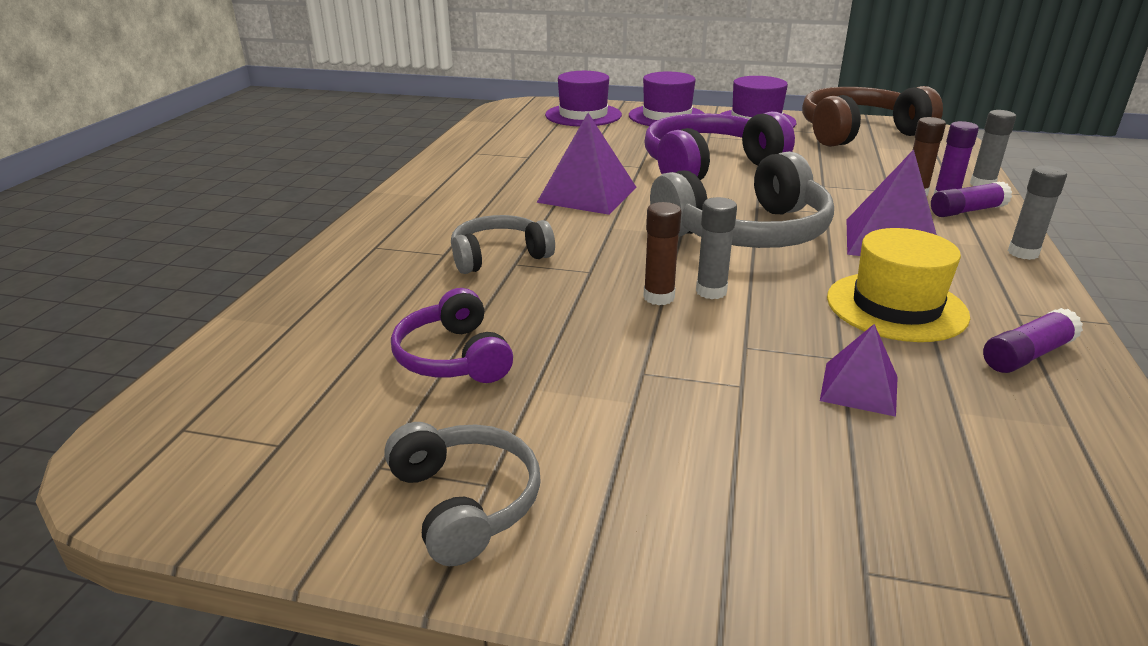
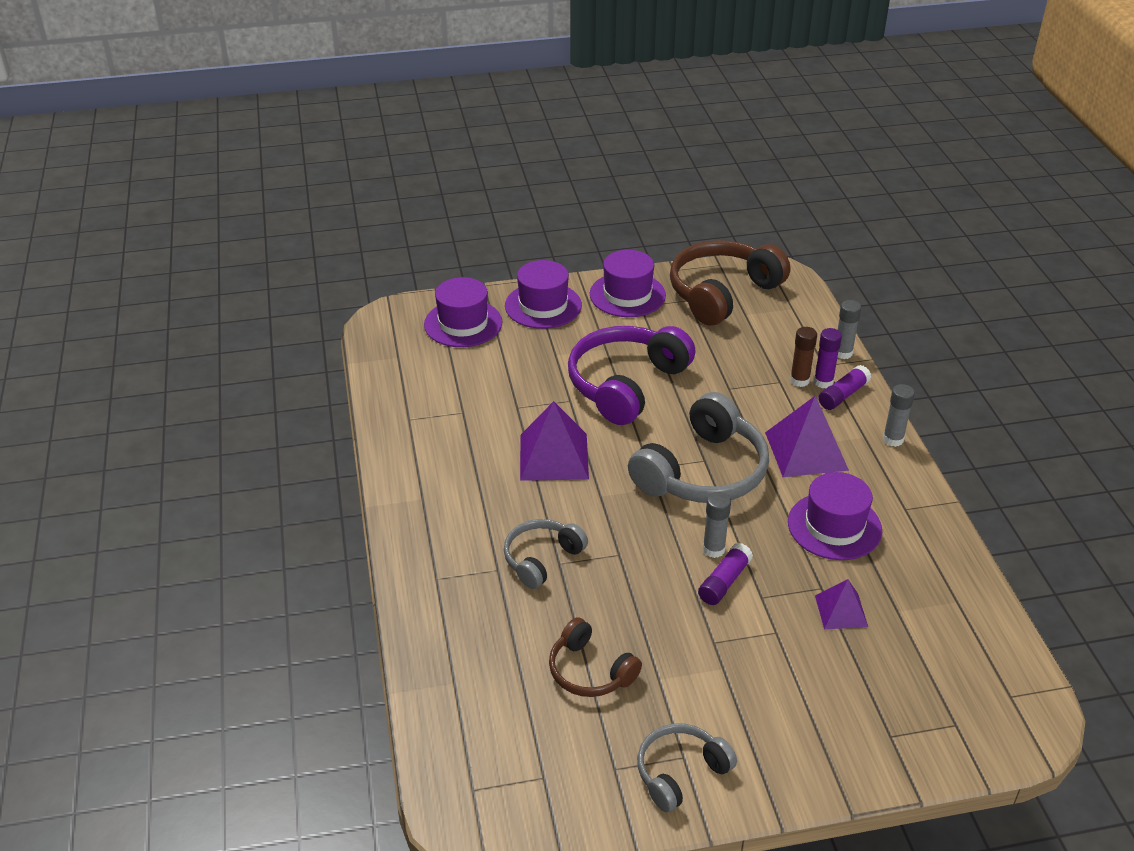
camera: 25 degrees left, 10 degrees up
(453, 357) = (590, 671): purple headphones -> brown headphones
(465, 502) = (680, 772): grey headphones -> grey headphones turned 75 degrees counterclockwise
(659, 297) = (683, 567): brown glue stick -> none
(896, 306) = (834, 526): yellow hat -> purple hat
(1027, 355) = (921, 548): purple glue stick -> purple glue stick (724, 582)

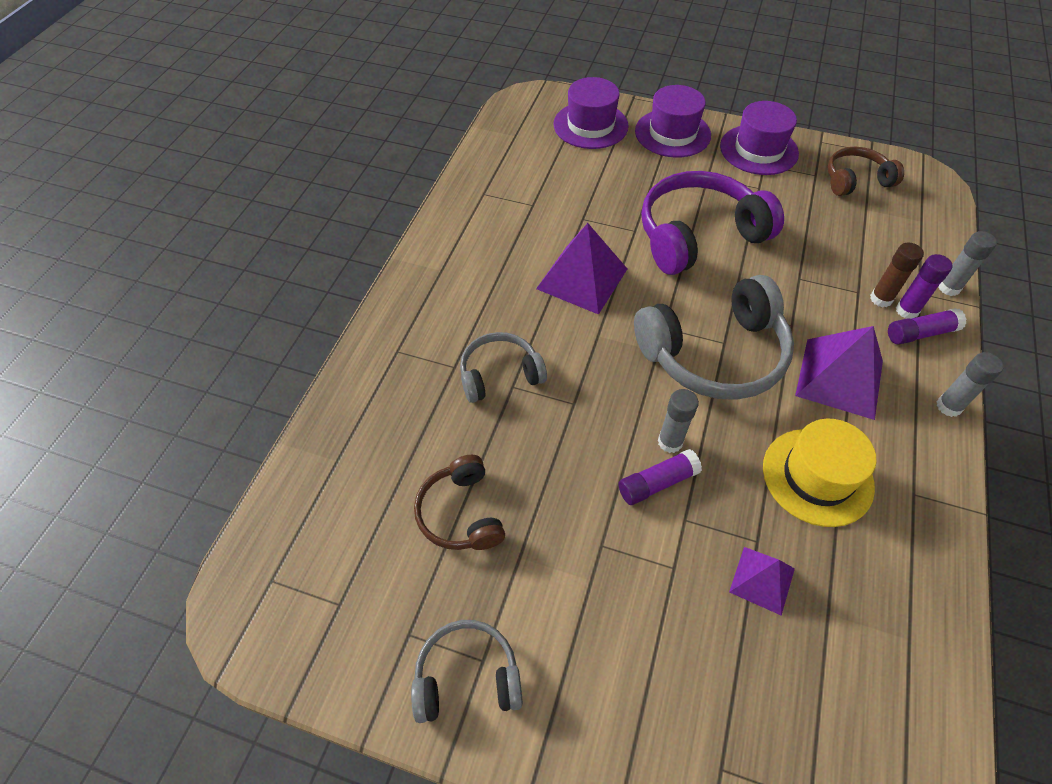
camera: 30 degrees right, 15 degrees up
(722, 293) = (855, 180): brown headphones -> brown headphones, size x0.56
(834, 526) = (817, 476): purple hat -> yellow hat

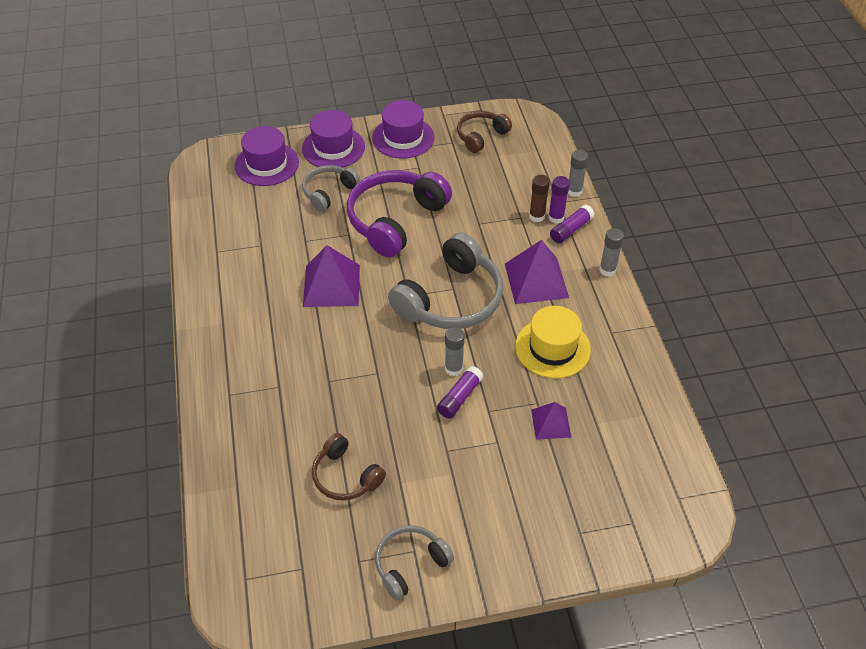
camera: 30 degrees left, 5 degrees down
(500, 374) = (315, 377): grey headphones -> grey headphones (329, 192)

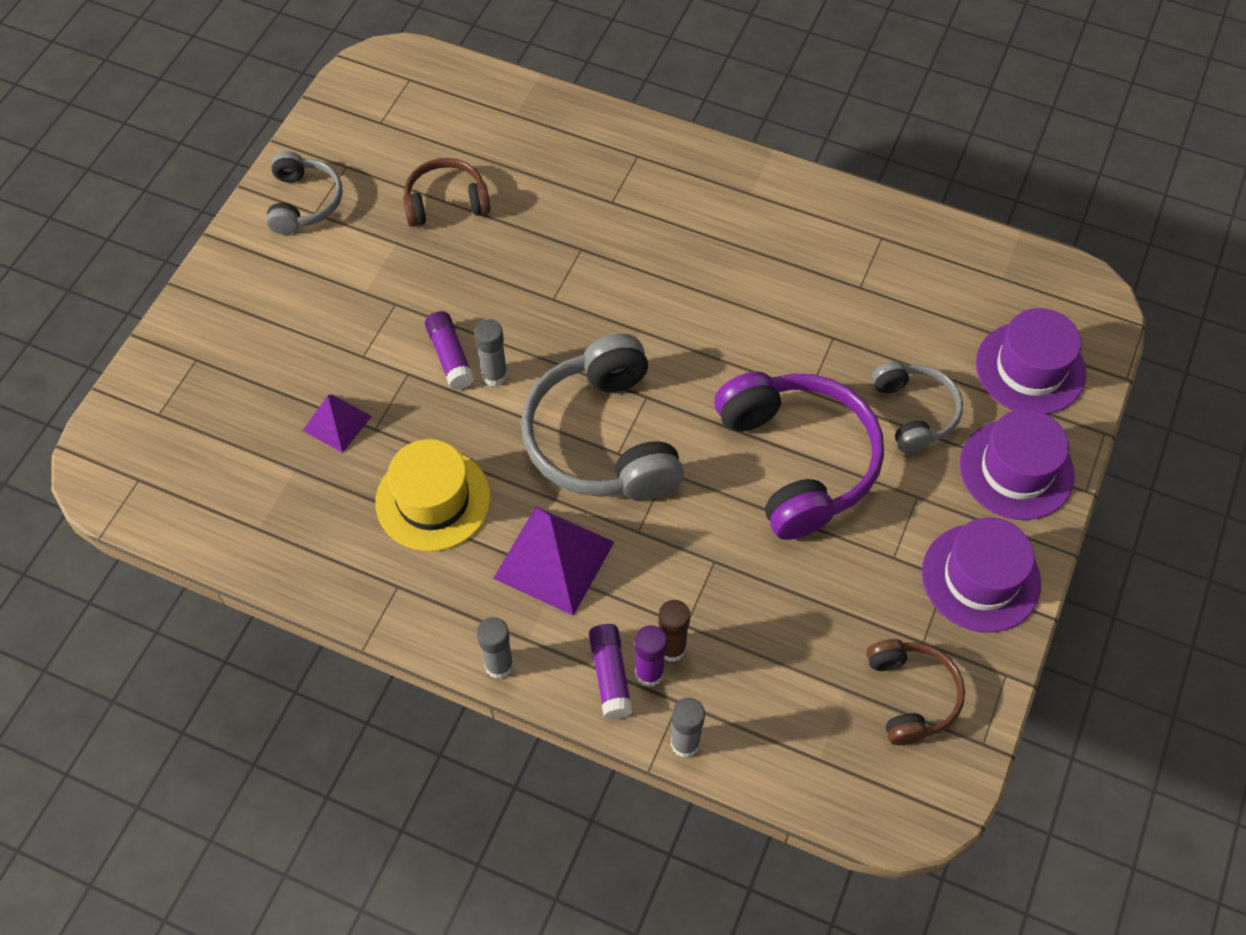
camera: 125 degrees right, 10 degrees up
(331, 285) = (729, 325): purple pyramid -> none

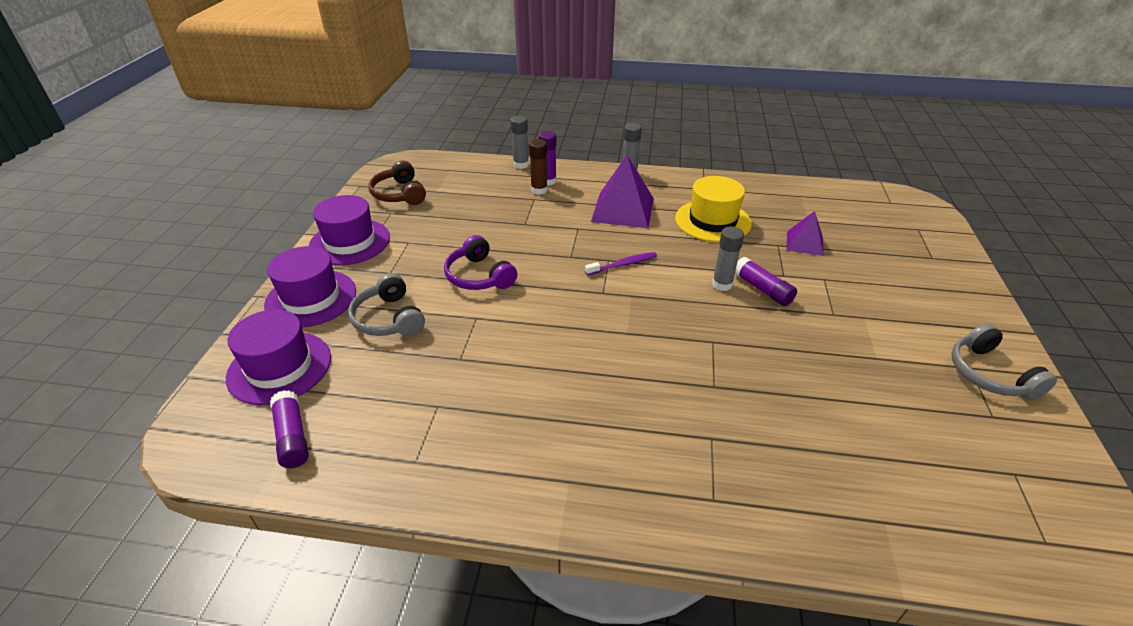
camera: 165 degrees right, 20 degrees down
(446, 202) = (868, 401): brown headphones -> none
(602, 439) = (623, 264): grey headphones -> purple toothbrush
(610, 675) = (568, 178): purple glue stick -> purple glue stick (292, 437)
(798, 461) = (479, 276): purple headphones -> purple headphones, size x0.56

